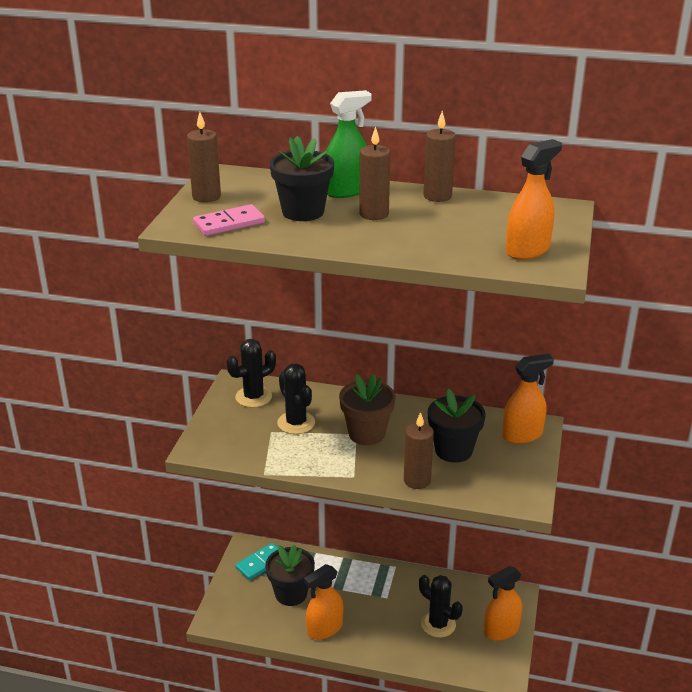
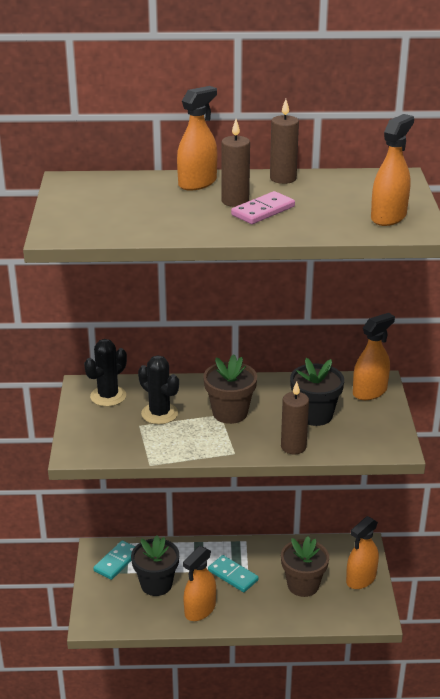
camera: 15 degrees left, 0 degrees up
(206, 197) = (67, 203): brown candle -> none
(229, 223) = (105, 225): pink domino -> pink domino (263, 211)
(303, 212) = (168, 206): black flower pot -> none
(346, 191) = (197, 183): green spray bottle -> orange spray bottle
(370, 600) = (233, 575): none -> turquoise domino
(438, 624) = (303, 585): black cactus -> brown flower pot

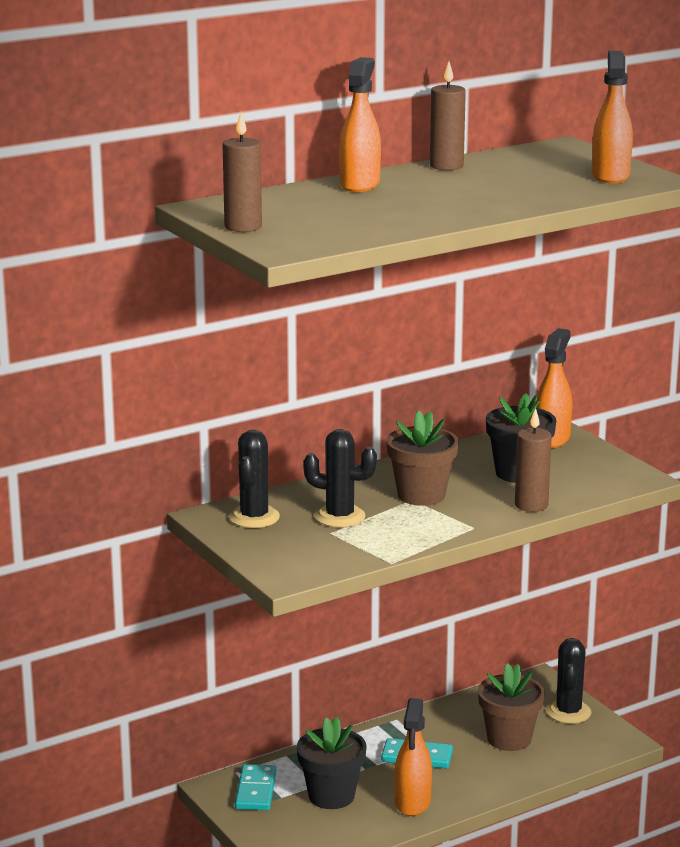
camera: 30 degrees left, 10 degrees down
(235, 201) = (430, 191): brown candle -> brown candle (243, 227)
(263, 211) = (475, 193): pink domino -> none
(361, 579) = (568, 712): orange spray bottle -> black cactus

